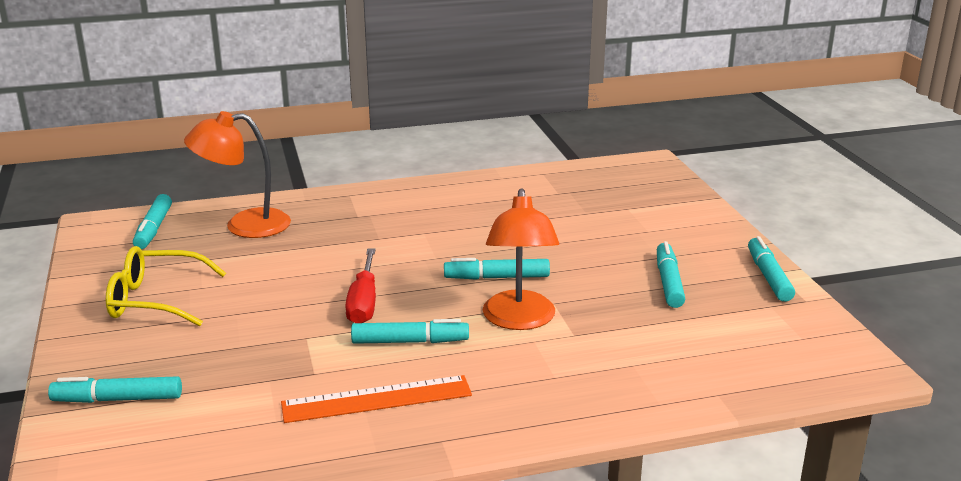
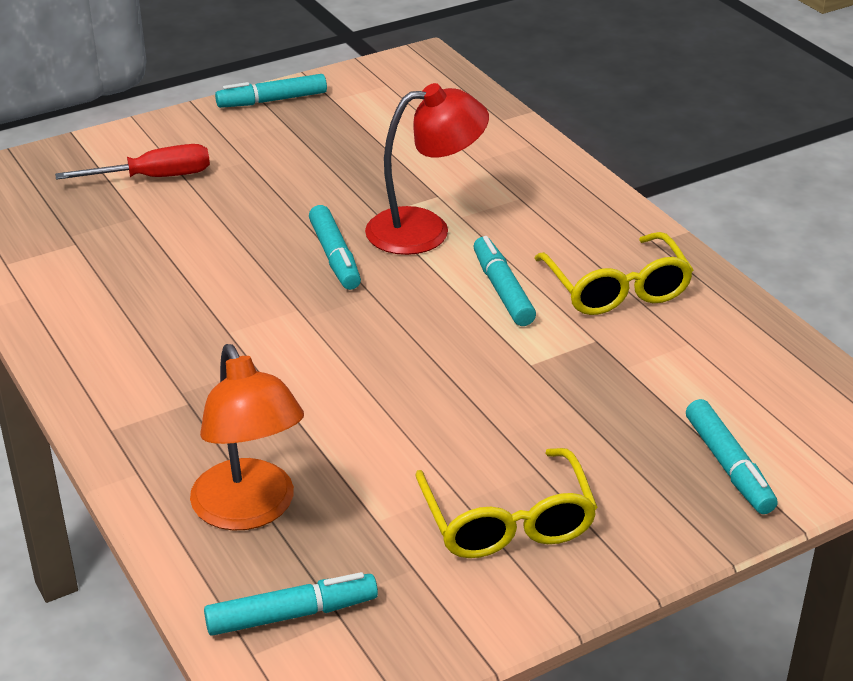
camera: 105 degrees left, 10 degrees up
(364, 302) = (434, 340): red screwdriver -> red screwdriver (154, 177)
(377, 399) = (617, 289): orange ruler -> yellow glasses
(519, 320) = (425, 229): orange lamp -> red lamp
(668, 282) = (305, 152): turquoise marker -> none

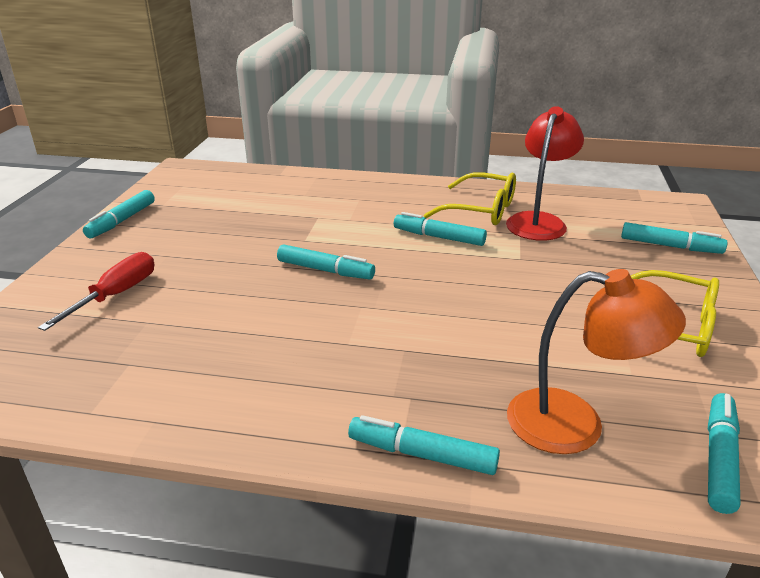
camera: 50 degrees left, 5 degrees down
(120, 441) = (422, 454): none -> turquoise marker
(425, 229) = (345, 233): red lamp -> red lamp (539, 221)

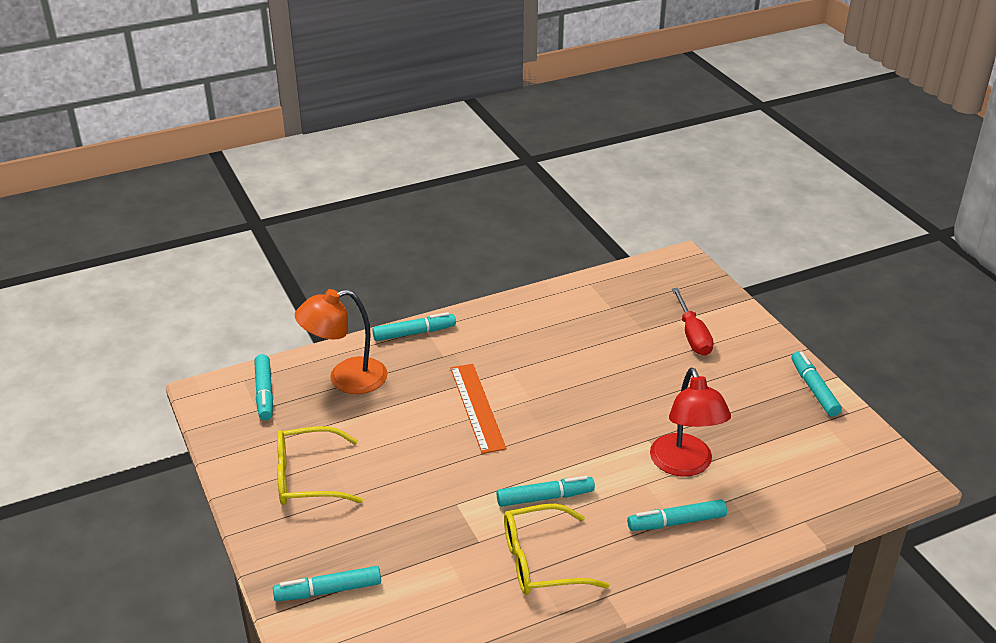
camera: 145 degrees right, 5 degrees up
(325, 270) = (592, 416): turquoise marker -> turquoise marker (676, 522)
(428, 321) = (477, 407): none -> orange ruler
(539, 221) = (472, 570): red lamp -> red lamp (685, 465)

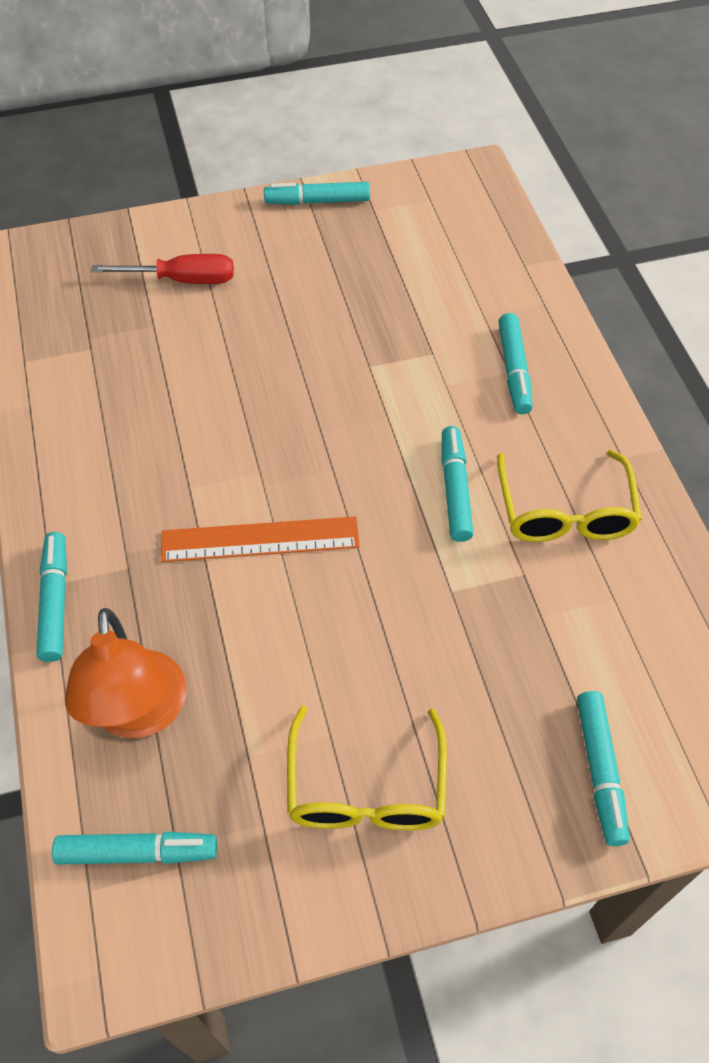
camera: 80 degrees left, 20 degrees up
(685, 465) = (421, 342): red lamp -> none

